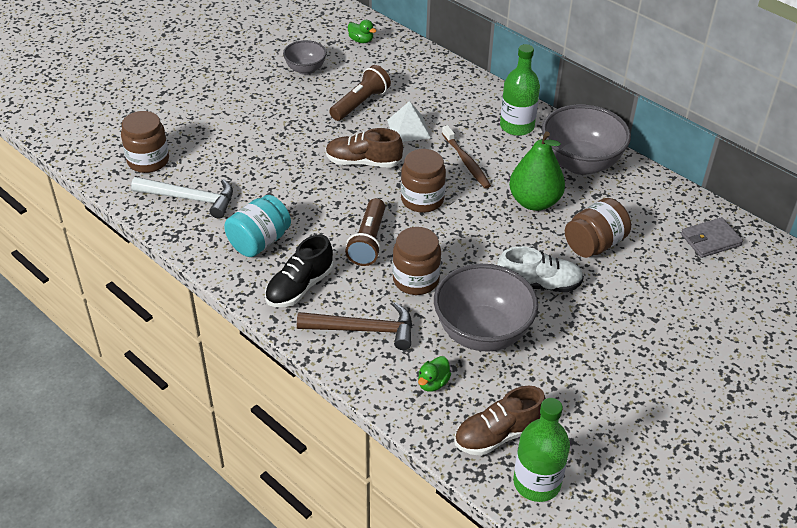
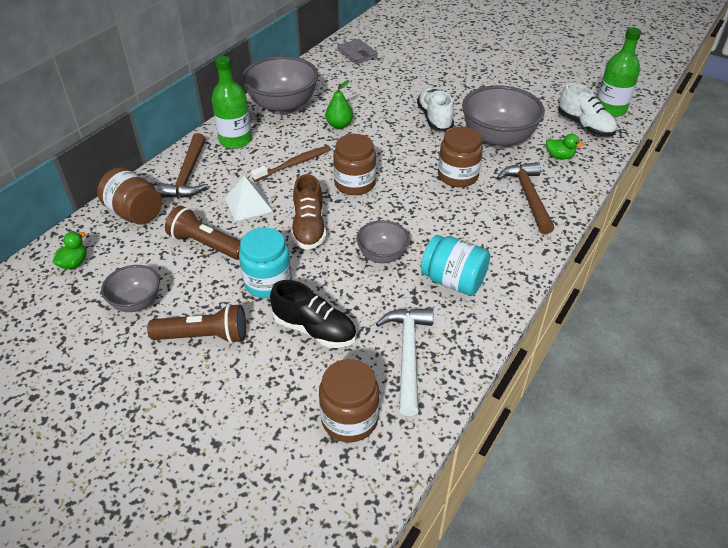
camera: 100 degrees left, 0 degrees up
(300, 287) = (499, 241): black shoe -> black shoe (314, 329)
(301, 133) = (268, 282): none -> turquoise jar
(309, 202) = (382, 256): none -> grey bowl
(368, 242) = (423, 208): brown flashlight -> brown flashlight (204, 336)
(463, 95) = (187, 175): none -> brown hammer
(498, 435) = (584, 126): brown shoe -> white shoe
(534, 202) = (339, 125): green pear -> green pear, size x0.59
(594, 244) = (380, 97): brown jar -> brown jar (135, 213)

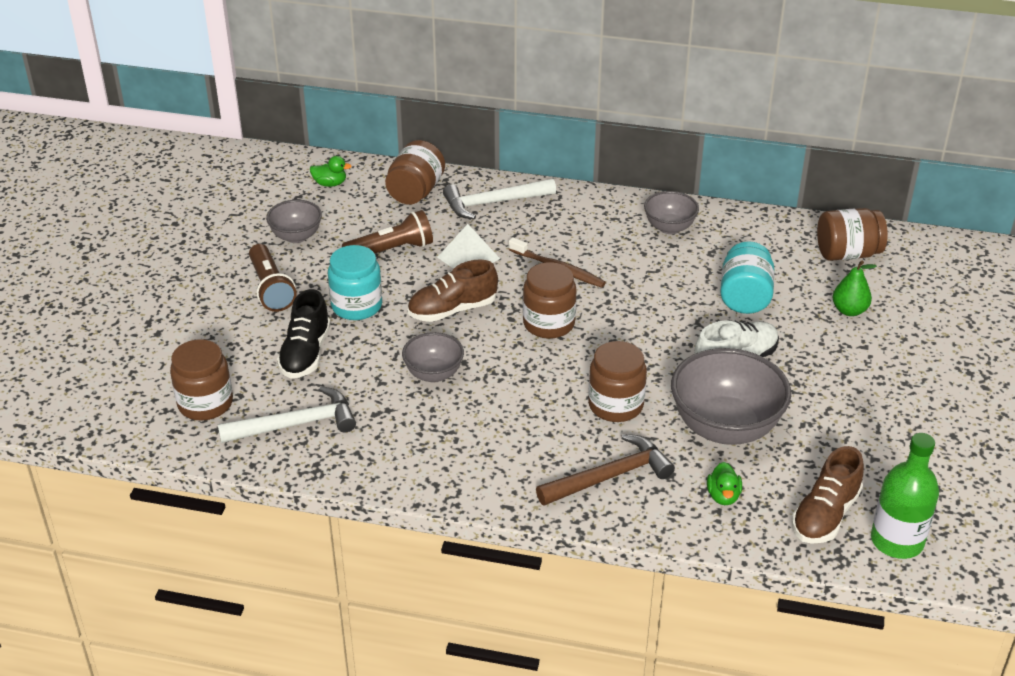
camera: 70 degrees right, 5 degrees down
(187, 175) = (493, 203): brown hammer -> white hammer
(206, 245) = (392, 250): brown flashlight -> brown flashlight turned 60 degrees clockwise
(235, 140) = (576, 214): green bottle -> none
(283, 106) = (669, 227): grey bowl -> grey bowl, size x0.55
(339, 125) = (660, 282): green pear -> green pear (849, 310)
(357, 54) = (847, 253): grey wallet -> brown jar
(453, 281) = (418, 437): turquoise jar -> turquoise jar (744, 297)
(584, 126) = (825, 515): white shoe -> brown shoe

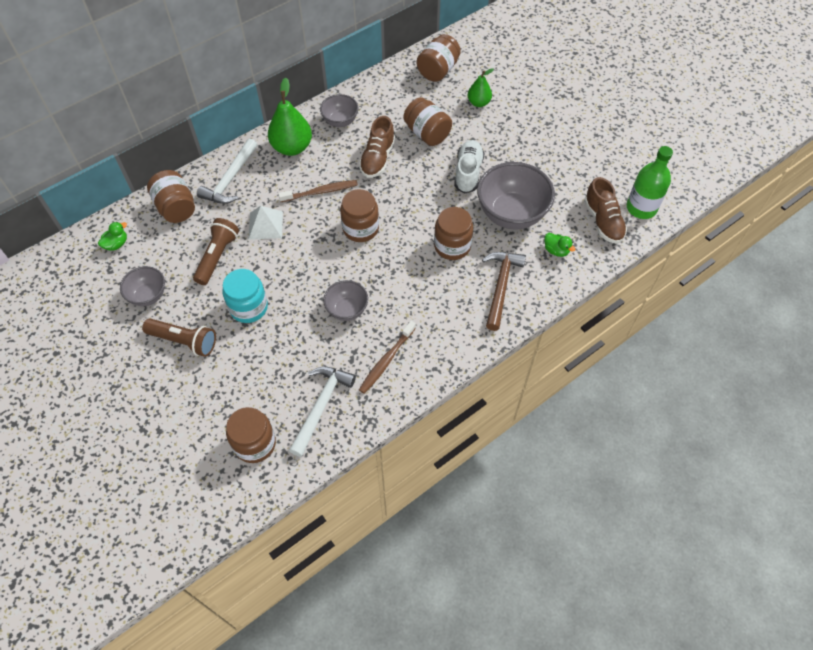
camera: 50 degrees left, 20 degrees up
(305, 353) = (264, 361): black shoe -> none
(404, 440) = (386, 360): none -> brown toothbrush
(452, 310) = (302, 264): brown shoe -> brown shoe (377, 158)
(588, 217) = (292, 147): none -> green pear
(744, 297) = (427, 133): turquoise jar -> brown jar

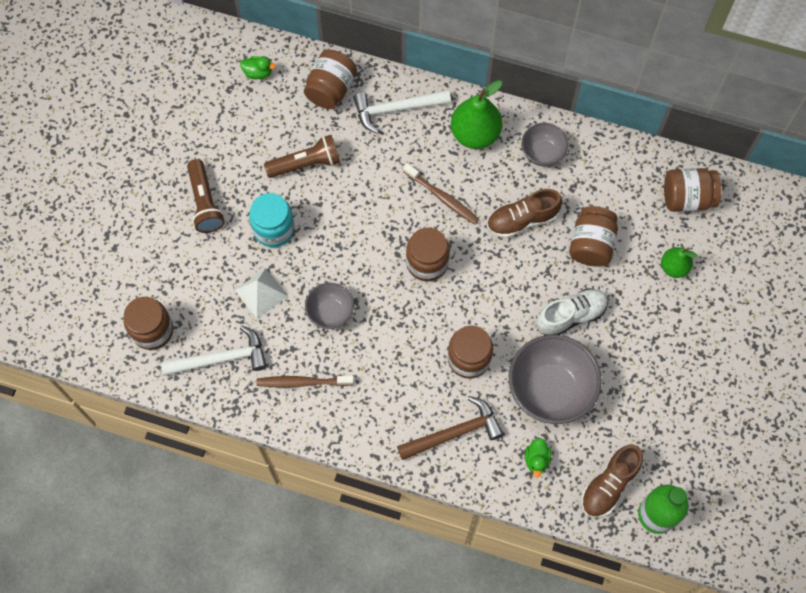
camera: 55 degrees right, 10 degrees up
(148, 295) = (227, 139): grey bowl -> none
(265, 225) = (369, 178): white pyramid -> white pyramid (261, 293)

